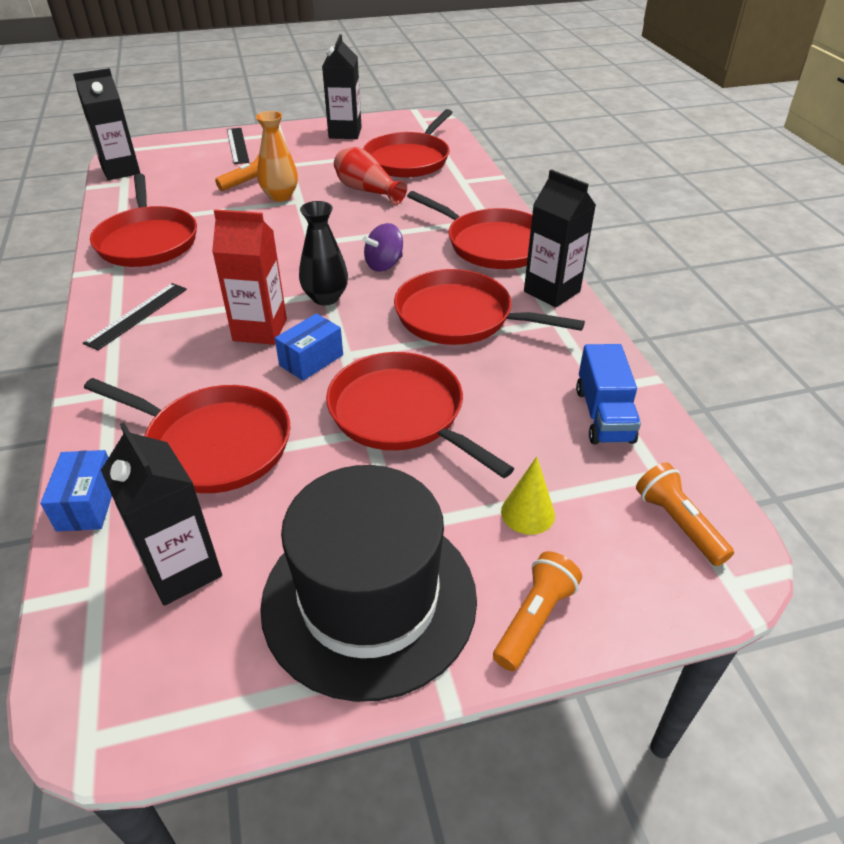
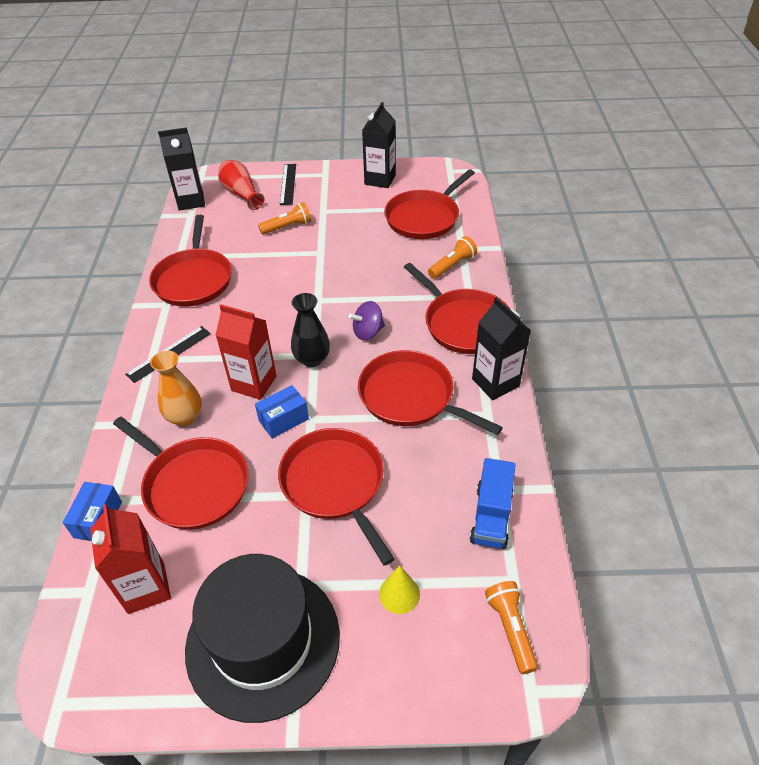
camera: 15 degrees right, 5 degrees up
(182, 570) = (146, 588): black carton -> red carton
(280, 196) = (307, 245): orange vase -> orange vase (185, 417)
(367, 191) = (378, 249): red vase -> red vase (241, 194)
(534, 618) = (372, 684): orange flashlight -> orange flashlight (452, 265)

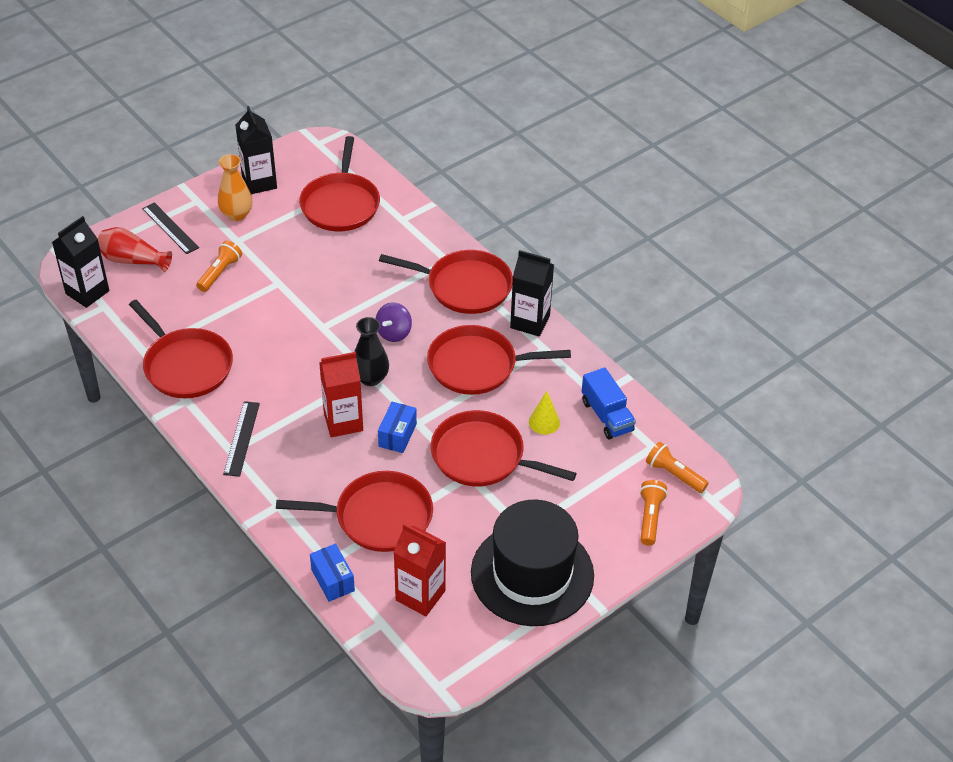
camera: 40 degrees left, 0 degrees up
(185, 417) = (315, 477): orange vase -> orange vase (236, 214)
(399, 594) = (591, 496): yellow cone -> yellow cone (544, 422)
(452, 265) = (408, 239): orange flashlight -> orange flashlight (650, 517)

